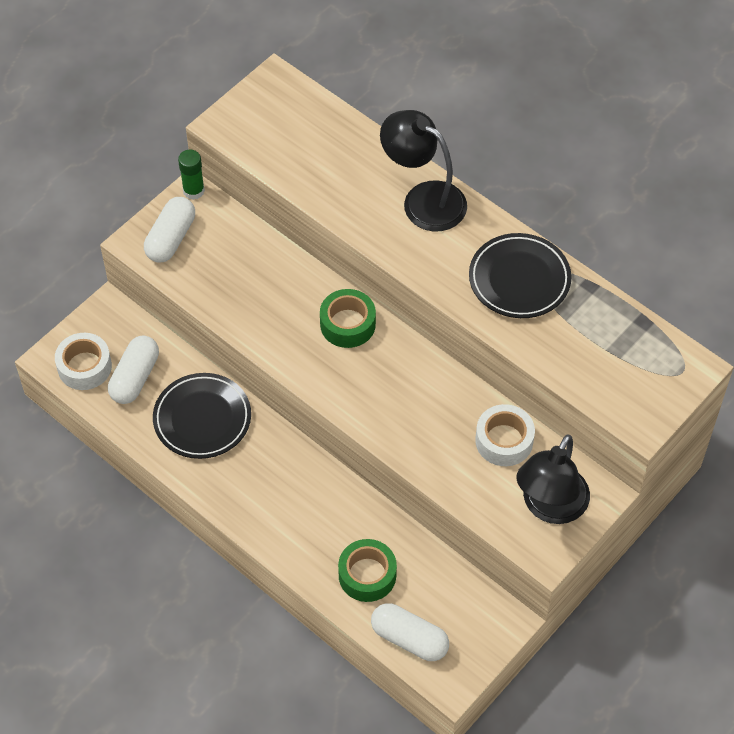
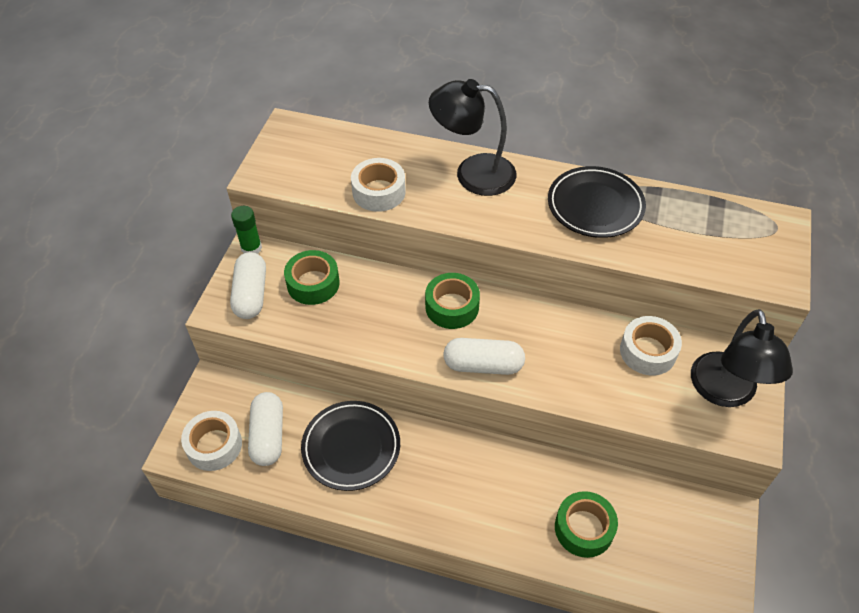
camera: 25 degrees left, 5 degrees down
(232, 250) = (313, 283): none -> green tape
(322, 185) = (379, 192): none -> white tape
(409, 639) = (659, 573): white capsule -> white capsule (483, 365)

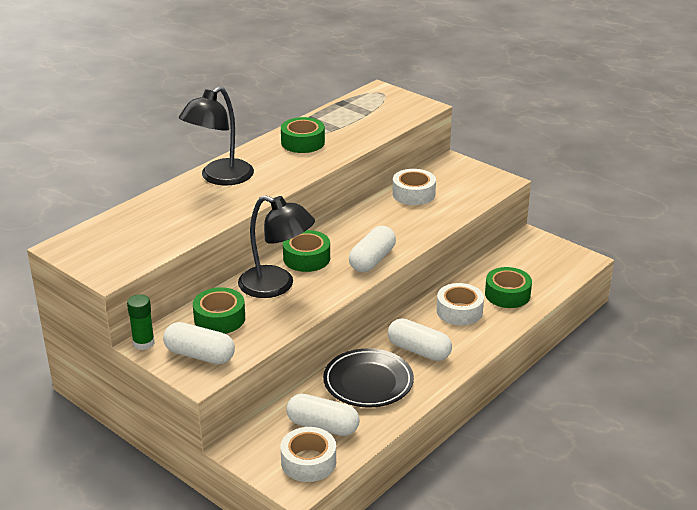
camera: 65 degrees left, 20 degrees down
(379, 192) = (195, 222): white tape -> white tape (459, 311)
(426, 474) = (418, 351): none -> white capsule
(595, 206) = (303, 142): black plate -> green tape
(725, 392) = (466, 179): black lamp -> black lamp (276, 286)

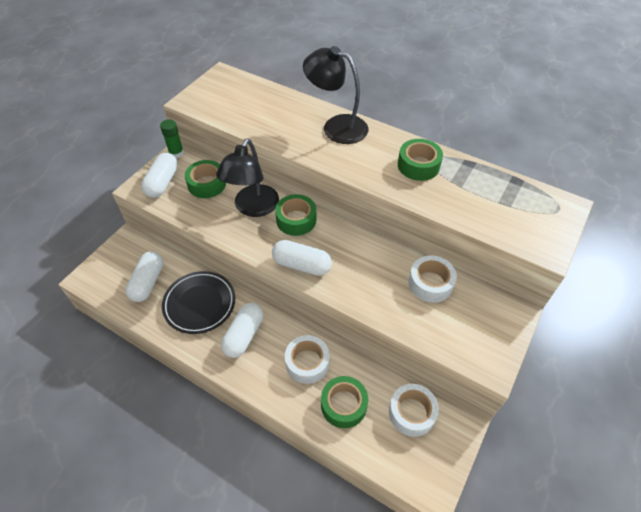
camera: 80 degrees right, 20 degrees up
(308, 462) = (110, 280): white tape -> white tape (411, 413)

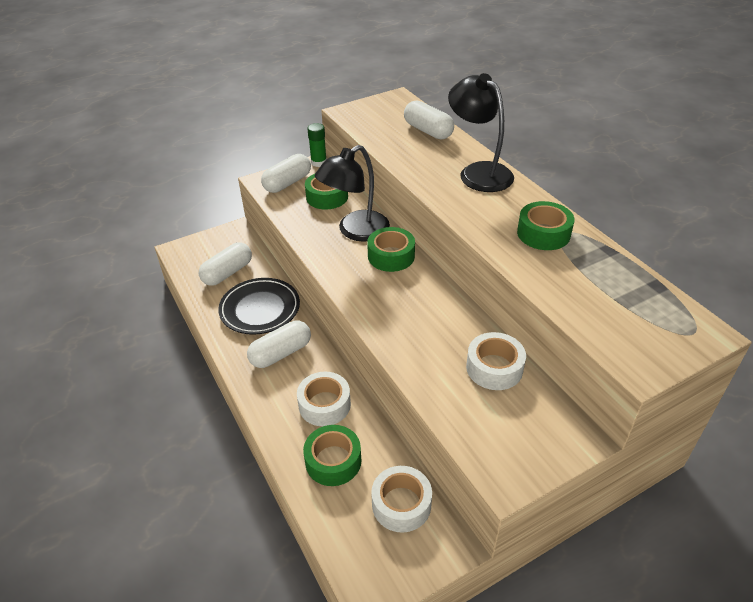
camera: 30 degrees right, 10 degrees down
(301, 265) = (365, 298): white capsule -> white capsule (428, 131)

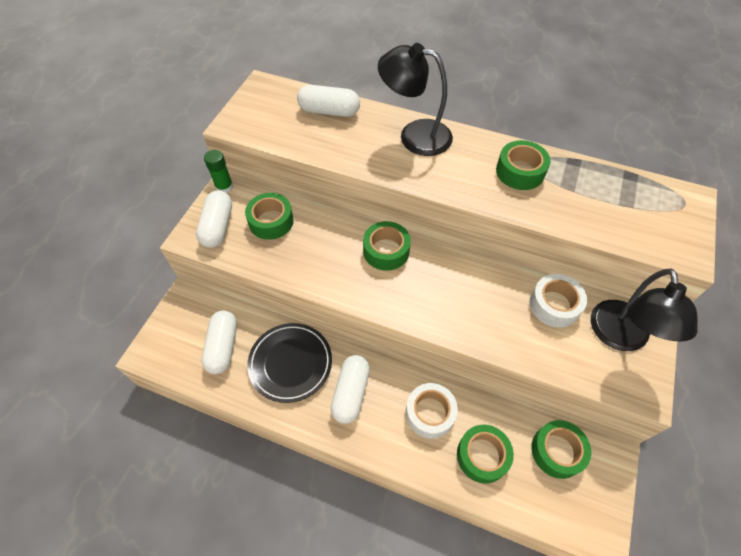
camera: 40 degrees left, 15 degrees up
(355, 231) = (332, 243): black lamp -> black lamp (620, 337)
(401, 504) = (557, 451): white tape -> green tape

